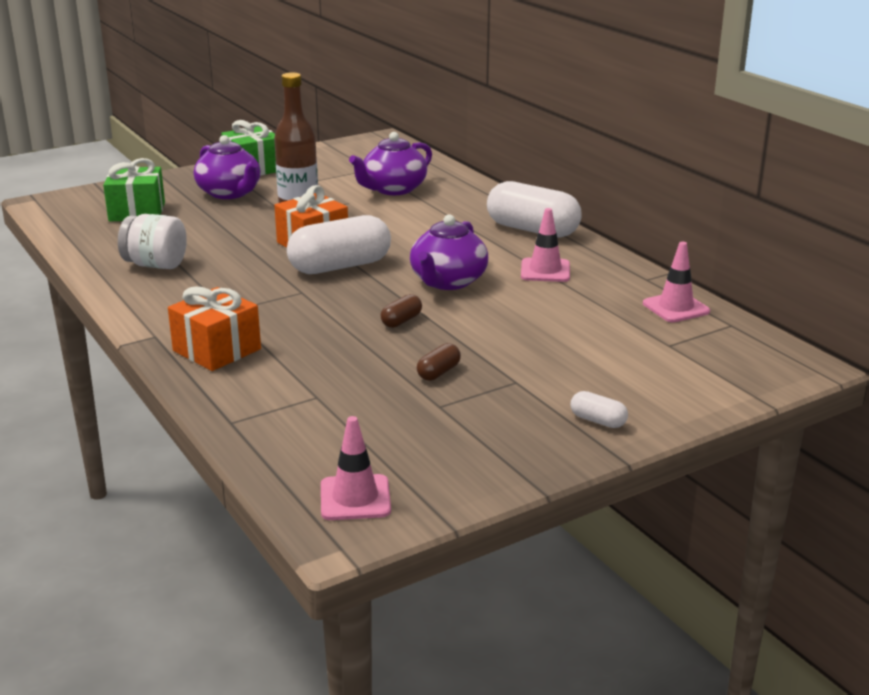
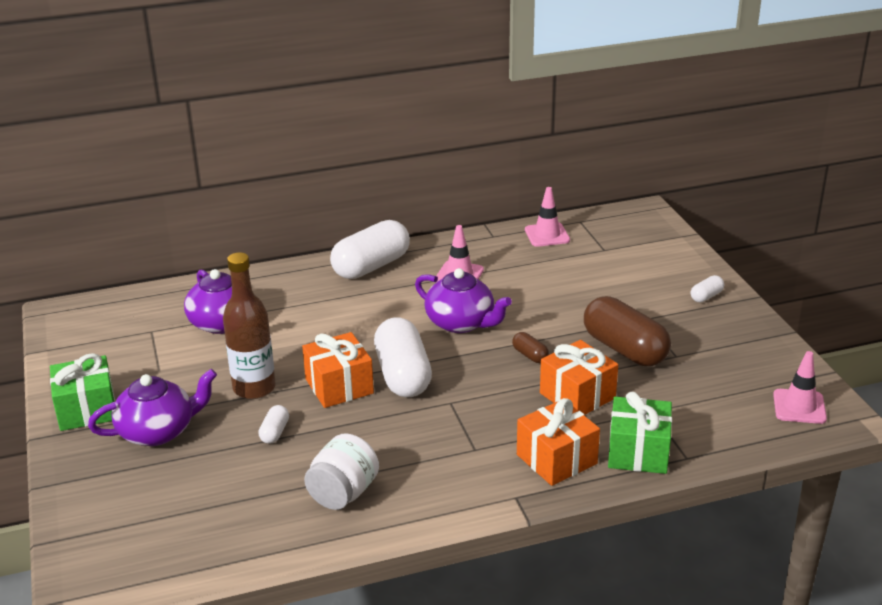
camera: 75 degrees left, 5 degrees up
(137, 212) = (172, 506): green gift -> green gift (638, 452)
(237, 230) = (275, 432): none -> white capsule
(333, 352) = (577, 395): none -> orange gift
(438, 372) = (625, 349): brown capsule -> brown capsule, size x2.28

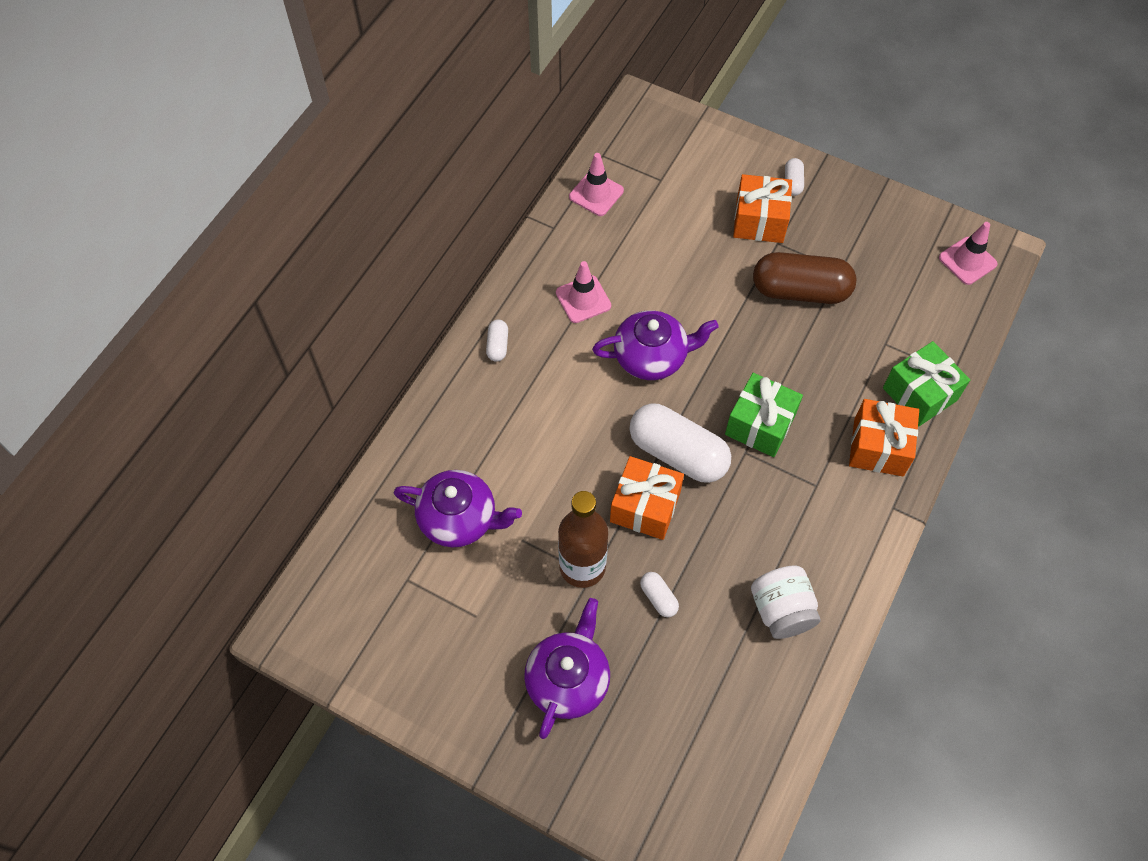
camera: 45 degrees left, 30 degrees up
(87, 409) = (477, 712): green gift -> green gift (760, 425)
(371, 266) = (497, 345): white capsule -> white capsule, size x0.44
(530, 355) = (743, 352): brown capsule -> none
(577, 395) = (822, 369): orange gift -> orange gift (759, 221)

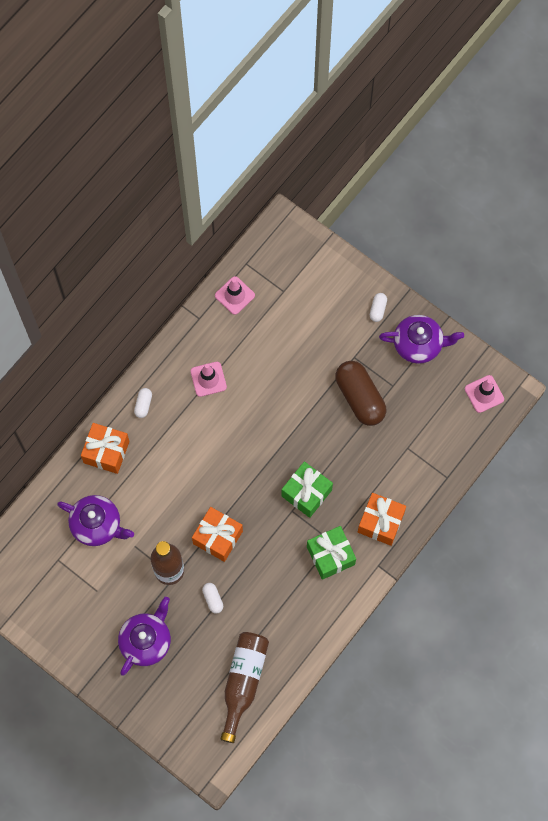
camera: 10 degrees right, 10 degrees up
(651, 357) = (246, 431): purple teapot -> purple teapot (418, 344)
(677, 453) = (247, 504): white capsule -> none
(736, 718) = (243, 682): none -> brown bottle
(759, 221) = (346, 337): orange gift -> orange gift (106, 452)
(781, 610) = (288, 621): white jar -> none
(800, 290) = (360, 397): brown capsule -> brown capsule turned 45 degrees clockwise
(920, 394) = (419, 489): green gift -> green gift (330, 555)

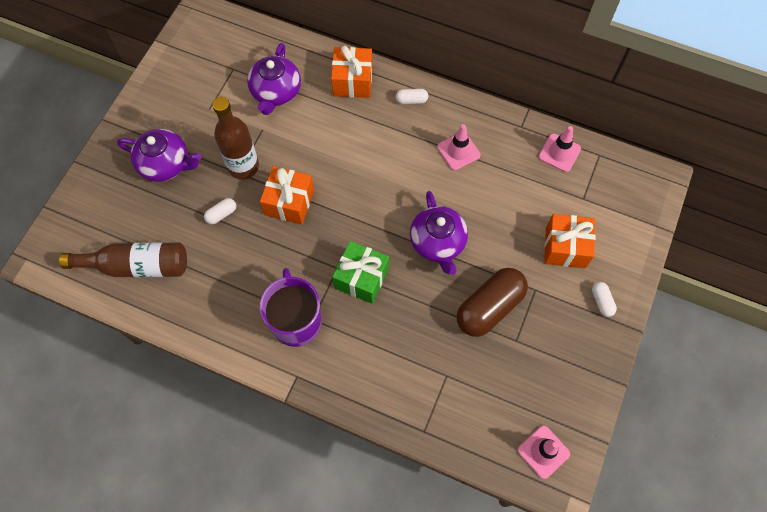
camera: 75 degrees right, 5 degrees down
(330, 555) = (296, 321): green gift -> purple mug
(378, 309) = (601, 301): white capsule -> white capsule turned 75 degrees clockwise
(380, 522) = (348, 367): orange gift -> orange gift (565, 247)
(418, 344) = (577, 358): purple teapot -> purple teapot (438, 243)

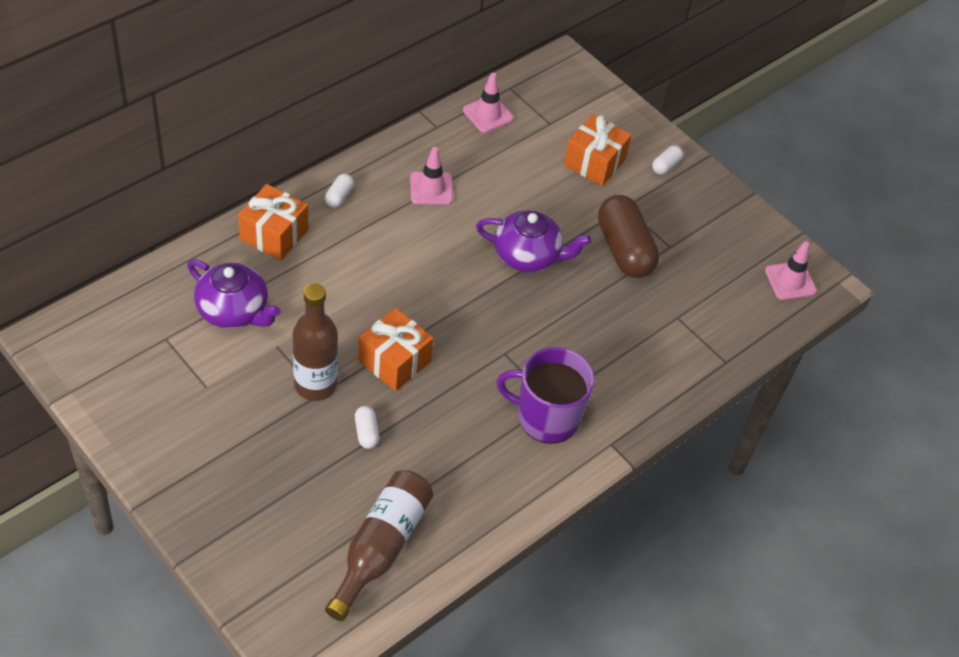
camera: 70 degrees left, 15 degrees down
(166, 164) = (255, 462): purple teapot -> none
(361, 278) = (529, 337): green gift -> none
(601, 301) = (665, 166): white capsule -> white capsule turned 60 degrees counterclockwise

